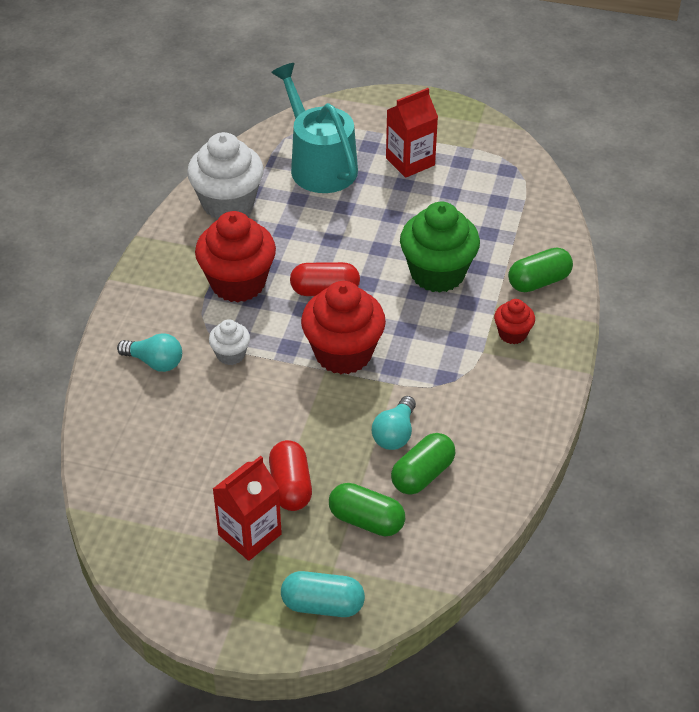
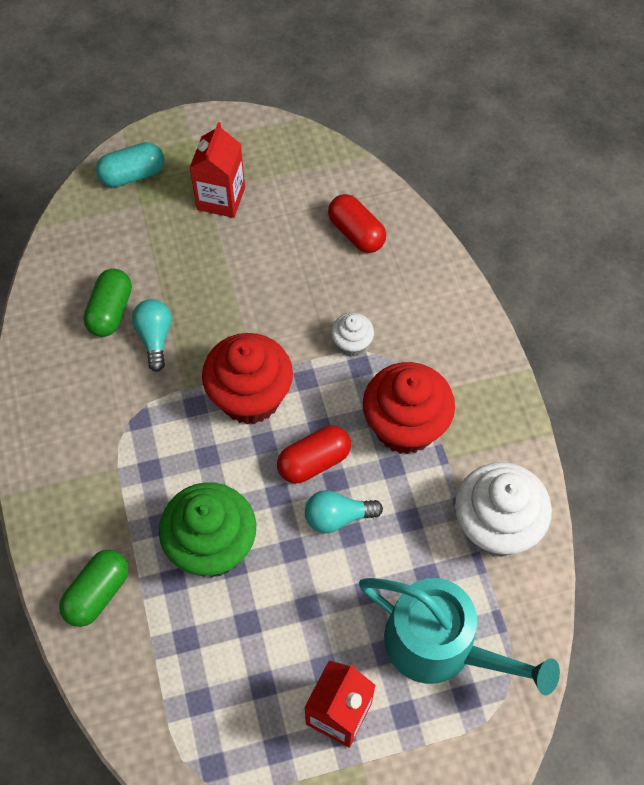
camera: 150 degrees right, 15 degrees up
(155, 362) = (411, 303): turquoise light bulb -> turquoise light bulb (337, 517)
(290, 486) = (214, 250): red capsule -> red capsule (356, 233)
(366, 520) = (136, 251): green capsule -> none
(512, 334) = (96, 505): red cupcake -> none

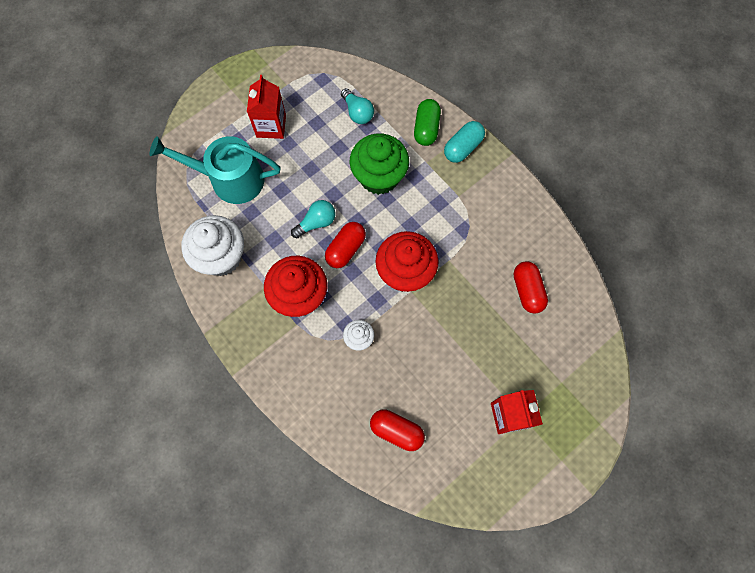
camera: 155 degrees right, 10 degrees up
(110, 311) = (527, 291): green capsule -> red capsule
(132, 175) = (584, 405): turquoise capsule -> turquoise capsule (463, 147)
(155, 338) = (487, 285): turquoise light bulb -> turquoise light bulb (357, 112)

